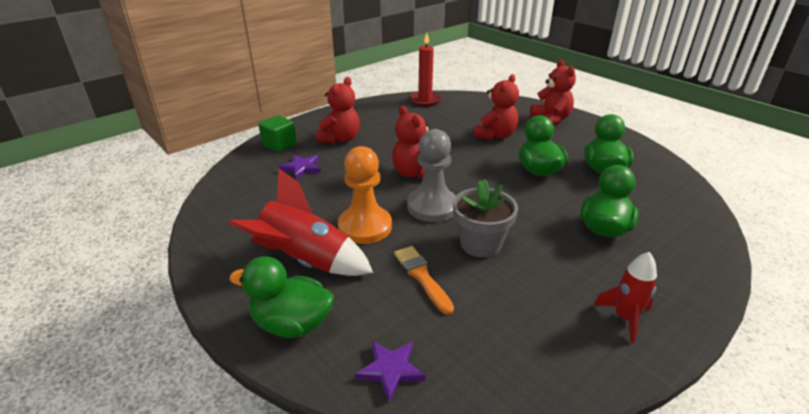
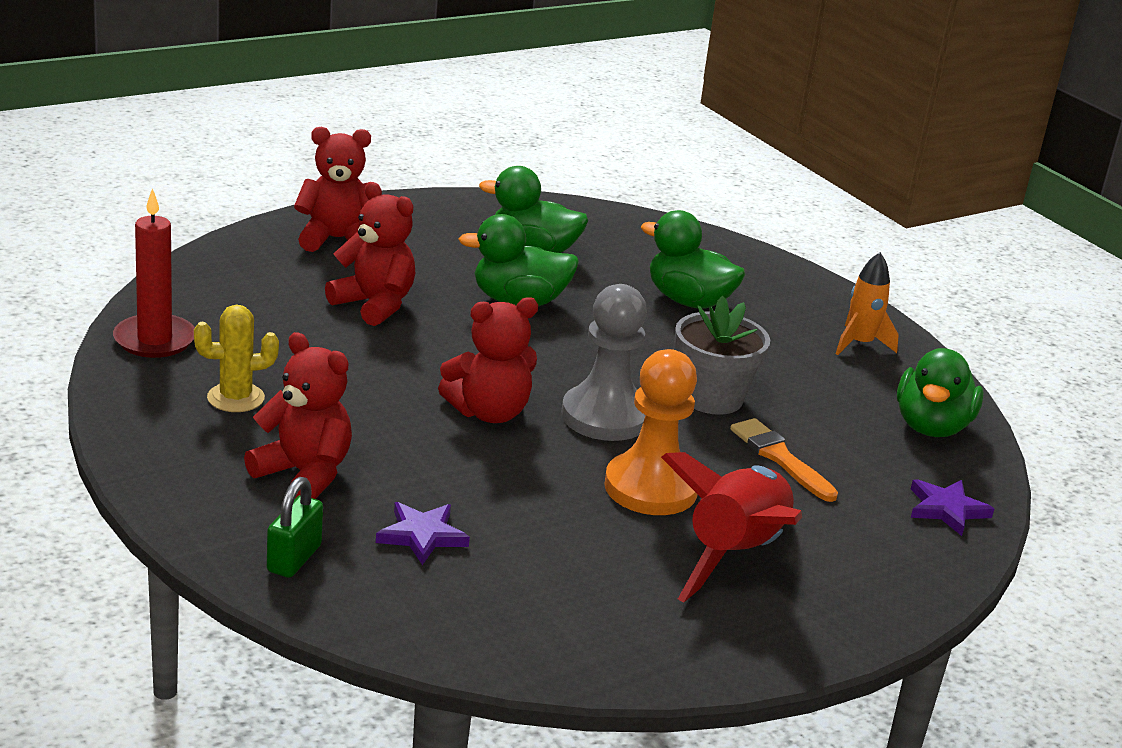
camera: 85 degrees left, 5 degrees down
(279, 145) = (294, 558): green cube -> green padlock
(292, 324) = (872, 577): green duck -> green duck (931, 427)
(391, 119) = (236, 398): none -> yellow cactus
(422, 277) = (780, 458): orange brush -> orange brush turned 75 degrees clockwise
(625, 318) = (859, 344): red rocket -> orange rocket

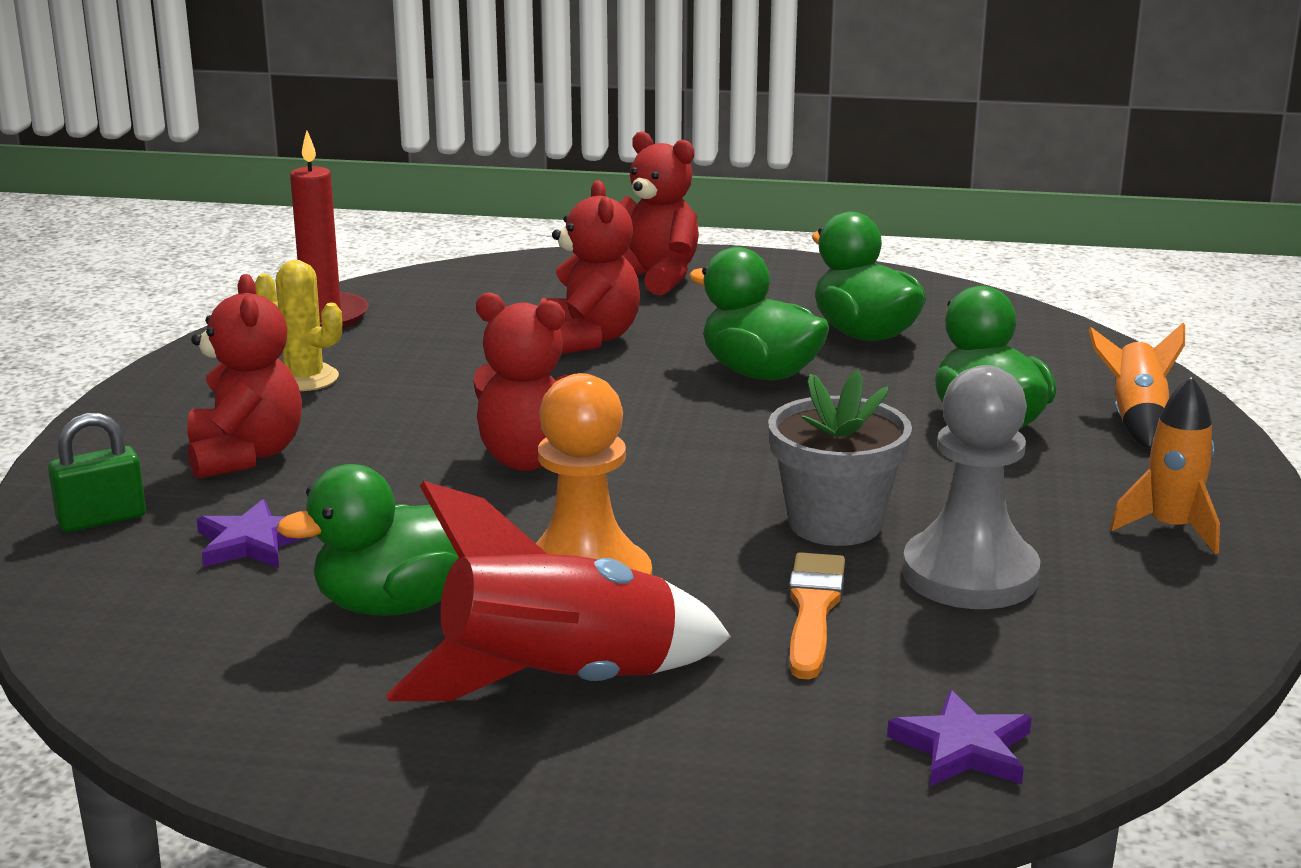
camera: 45 degrees right, 5 degrees down
(605, 416) = (660, 502): grey pawn -> grey pawn (970, 575)
(753, 274) = (1136, 419): none -> orange rocket
(931, 427) = (1117, 649): green duck -> green duck (398, 604)

